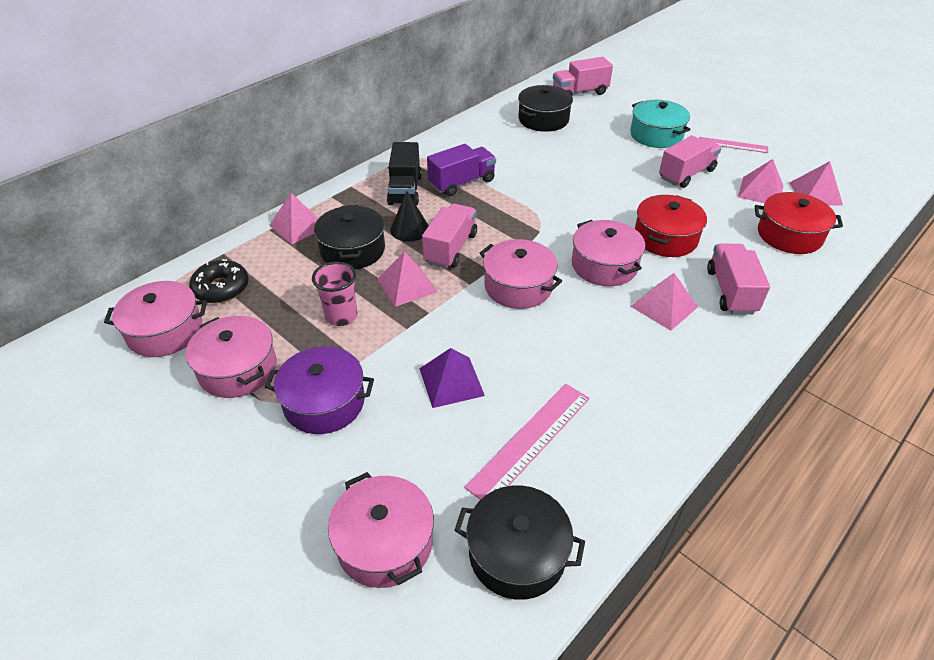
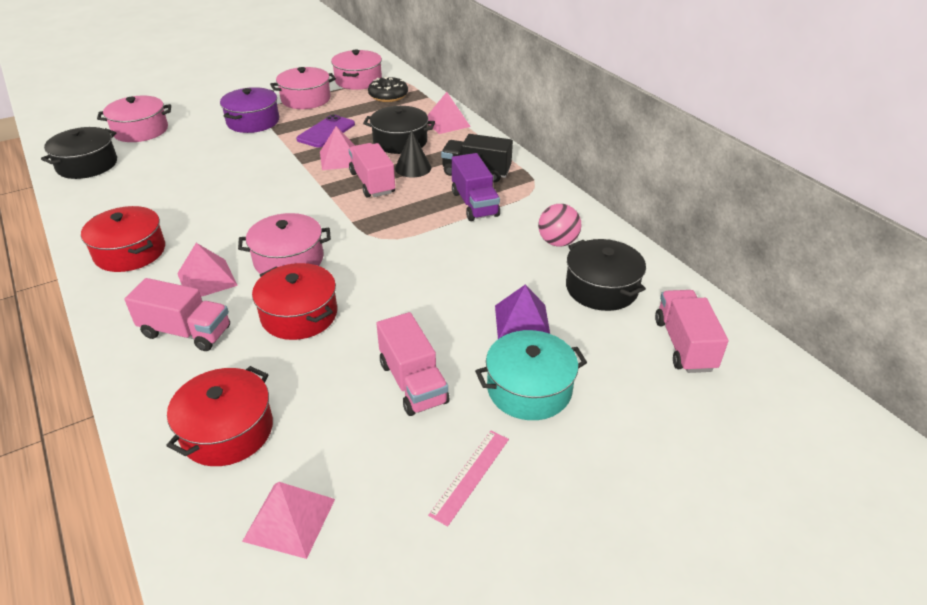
camera: 105 degrees right, 5 degrees down
(341, 316) = (326, 132): pink cup -> purple phone
(450, 248) = (372, 183): pink truck -> pink truck turned 150 degrees counterclockwise
(451, 381) = (227, 163): purple pyramid -> purple pyramid (522, 322)
(498, 139) = (557, 242): none -> pink ball
(518, 286) = (298, 207): pink pot -> none
(530, 441) = (149, 183): pink ruler -> none
(666, 383) = (130, 252): none -> red pot
(760, 191) = (333, 448): pink pyramid -> none

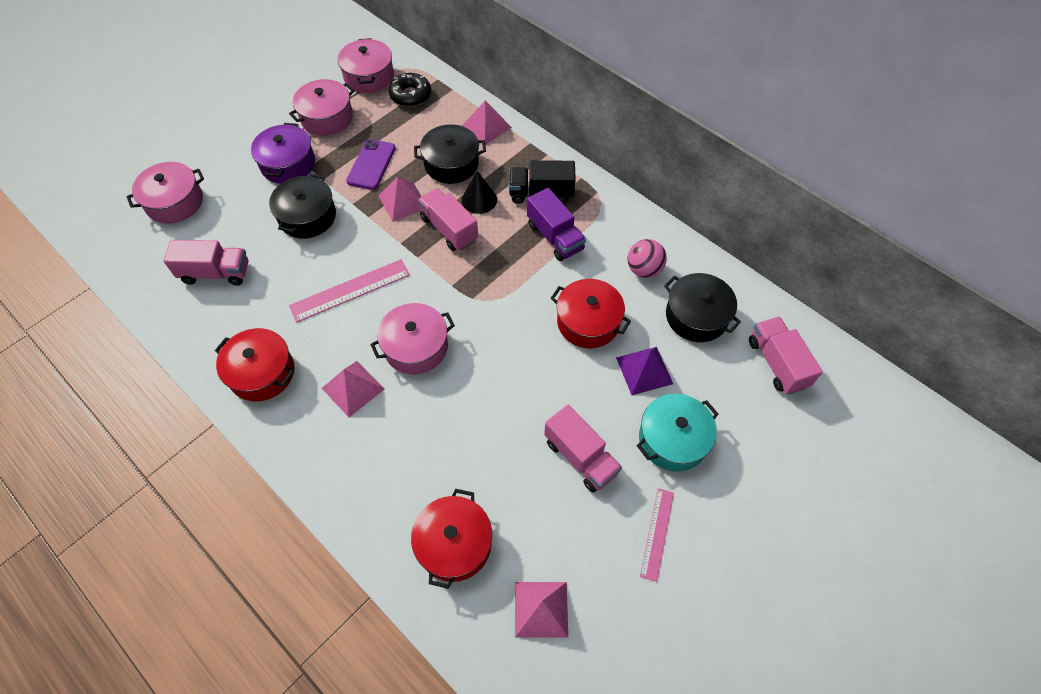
camera: 15 degrees left, 20 degrees up
(87, 165) = (148, 266): black pot -> black pot (307, 217)
(186, 332) = (366, 453): pink truck -> pink truck (216, 273)
(252, 209) = (350, 290): none -> pink ruler
(299, 315) = (455, 409): red pot -> red pot (588, 322)

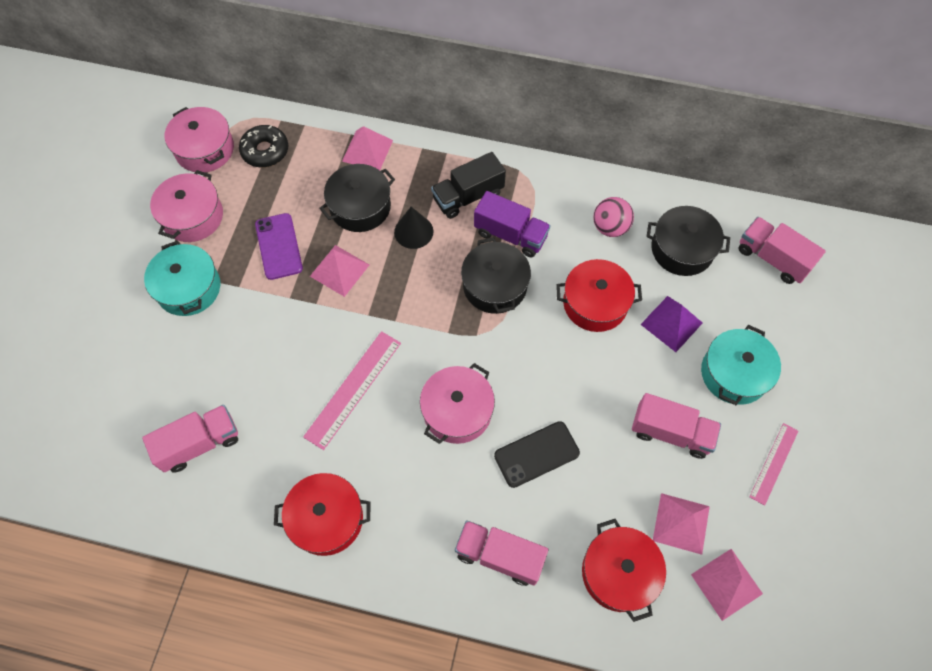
camera: 30 degrees left, 5 degrees up
(175, 202) = (93, 391): pink pot -> none
(288, 164) = (189, 288): purple pot -> turquoise pot
(307, 217) = (253, 335): black pot -> black pot (495, 286)
(353, 388) = (427, 484): pink pyramid -> pink pyramid (681, 523)
(449, 229) = (406, 277): pink truck -> pink truck (499, 556)
(454, 413) = (536, 454): none -> black phone
(657, 533) = (773, 463): pink ruler -> pink ruler turned 45 degrees clockwise

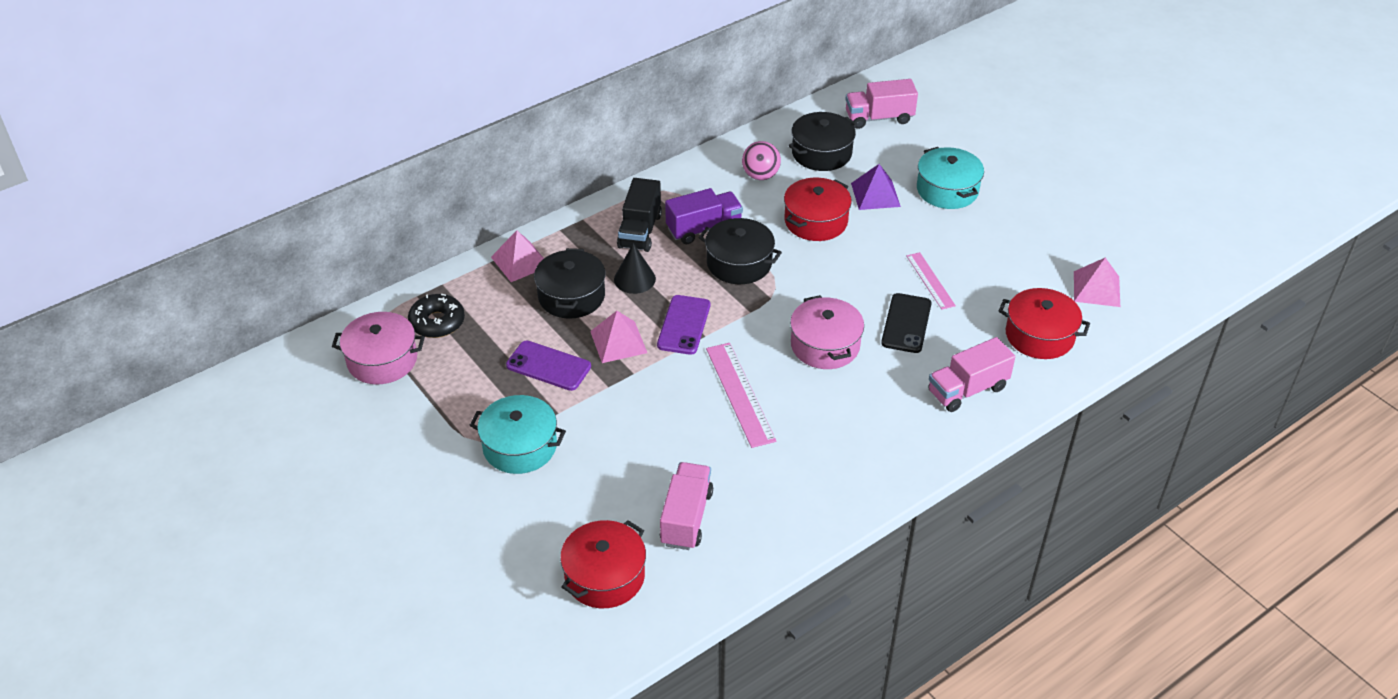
camera: 50 degrees left, 20 degrees down
(192, 216) = (446, 405): pink pot -> none
(326, 518) = (839, 472): red pot -> red pot (604, 576)
(393, 299) = (684, 325): none -> purple phone
(670, 432) = (960, 247): pink truck -> none
(681, 523) = (1032, 283): pink pyramid -> none
(773, 463) = (1032, 214): pink ruler -> pink ruler (930, 280)

